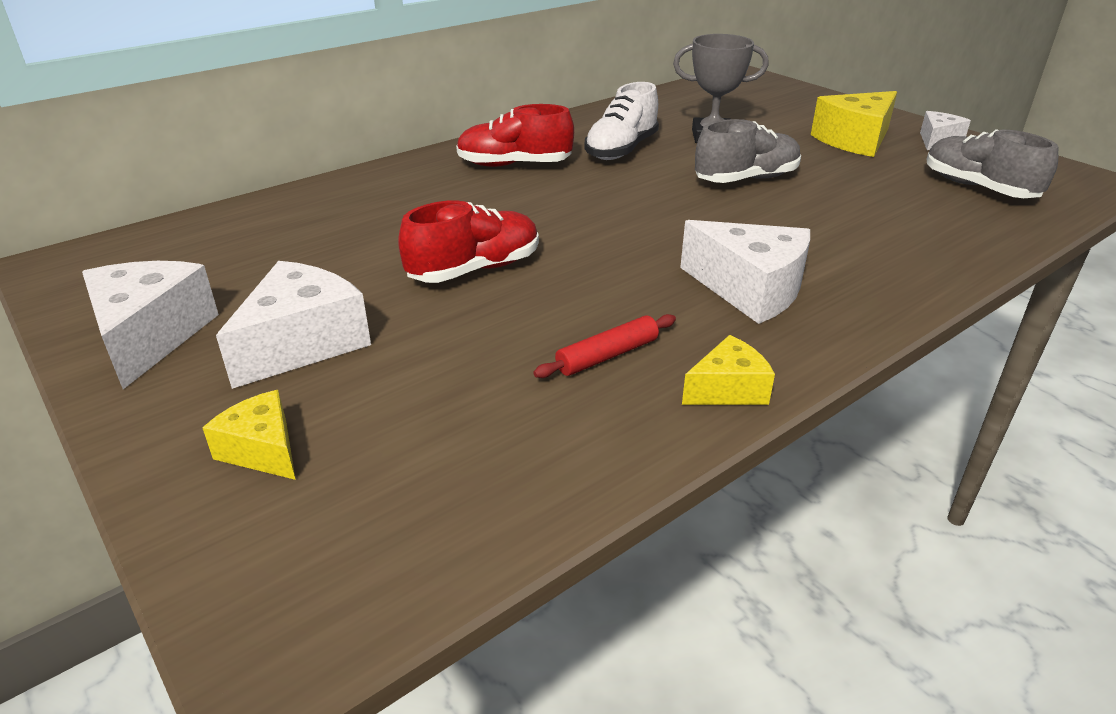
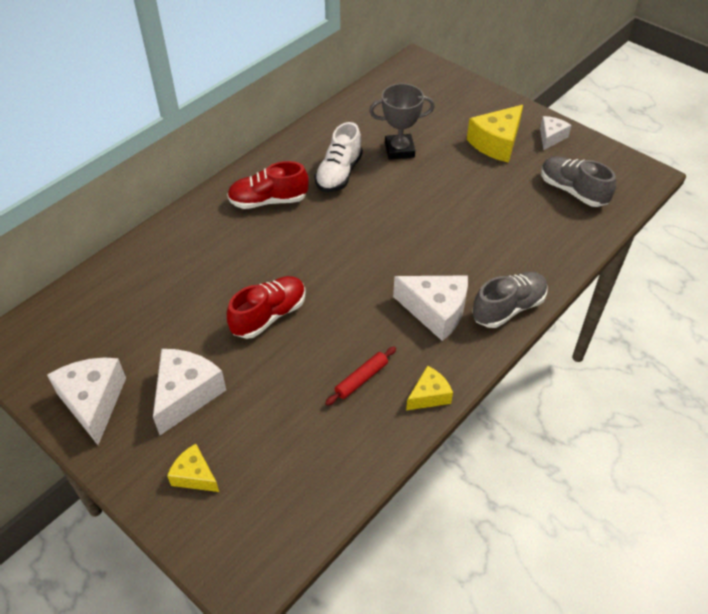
camera: 10 degrees left, 15 degrees up
(746, 179) = (426, 199): grey shoe -> grey shoe (508, 308)

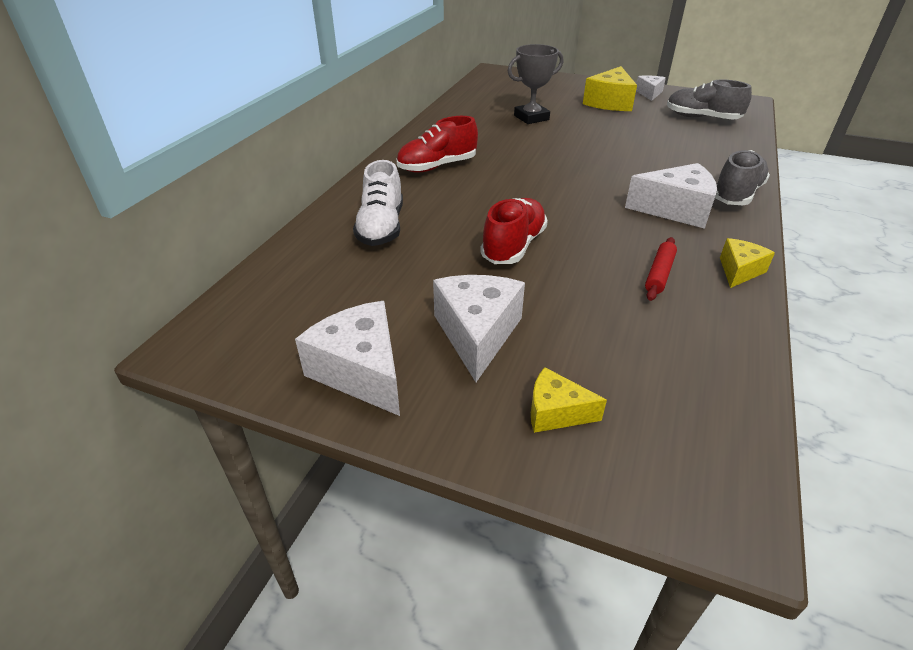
camera: 20 degrees left, 10 degrees down
(339, 174) = (490, 139): white shoe -> white shoe (381, 227)

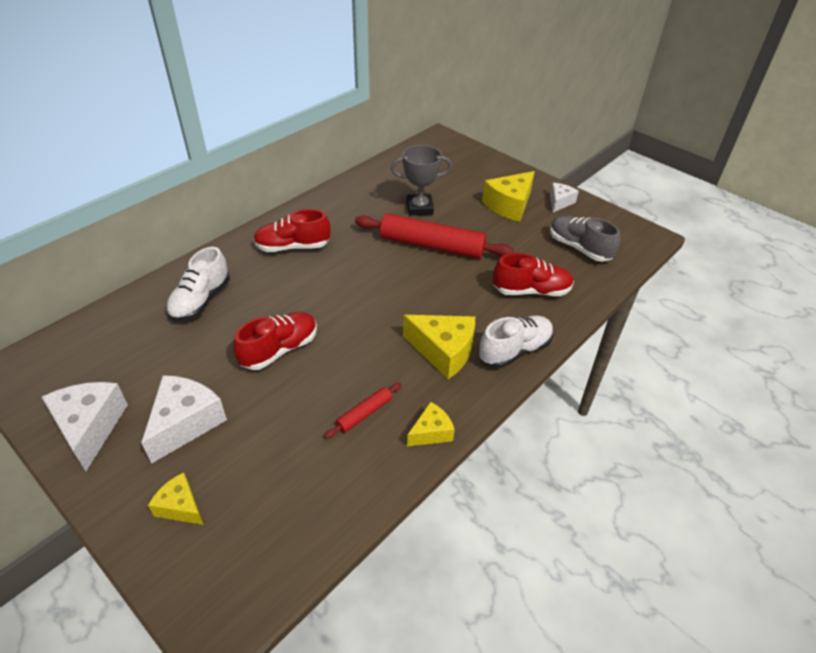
camera: 20 degrees right, 5 degrees up
(573, 140) = (431, 246): none -> red rolling pin
(675, 210) = (443, 351): white cheese -> yellow cheese
(698, 152) = (531, 291): none -> red shoe
(736, 194) = (515, 351): grey shoe -> white shoe

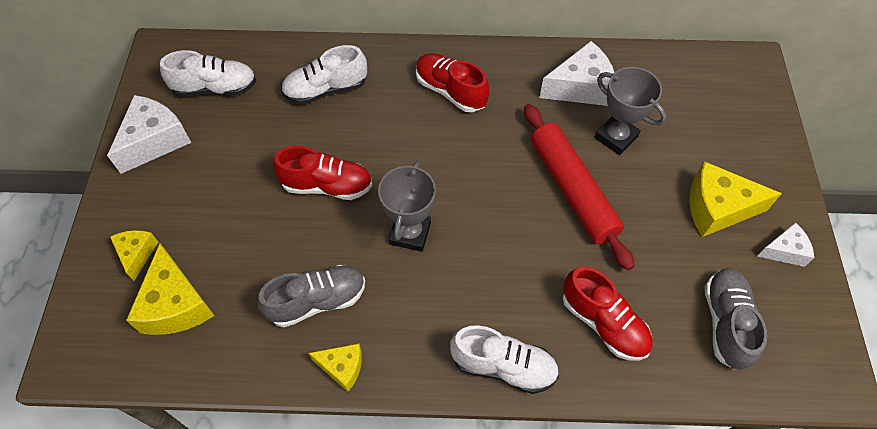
camera: 50 degrees right, 15 degrees up
(101, 359) = (215, 88): none -> white shoe
(186, 423) = (205, 191): white cheese -> white cheese (580, 87)
(364, 414) = (317, 301): red rolling pin -> grey shoe
(371, 332) = (410, 233): none -> grey trophy
(443, 351) = (443, 307): yellow cheese -> yellow cheese (176, 305)

